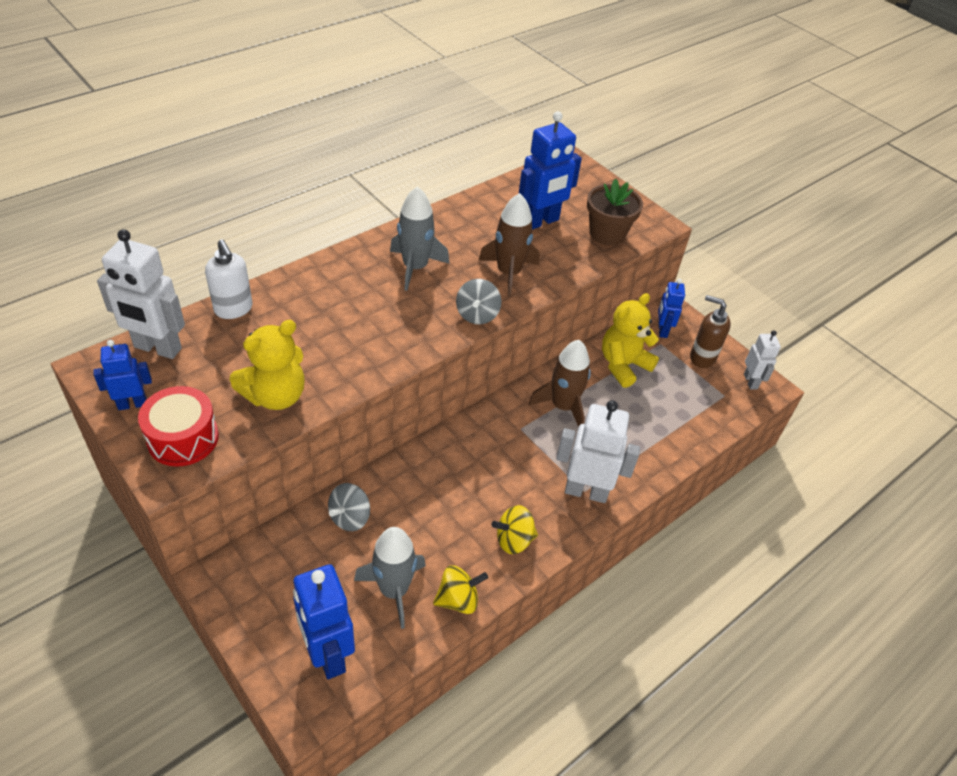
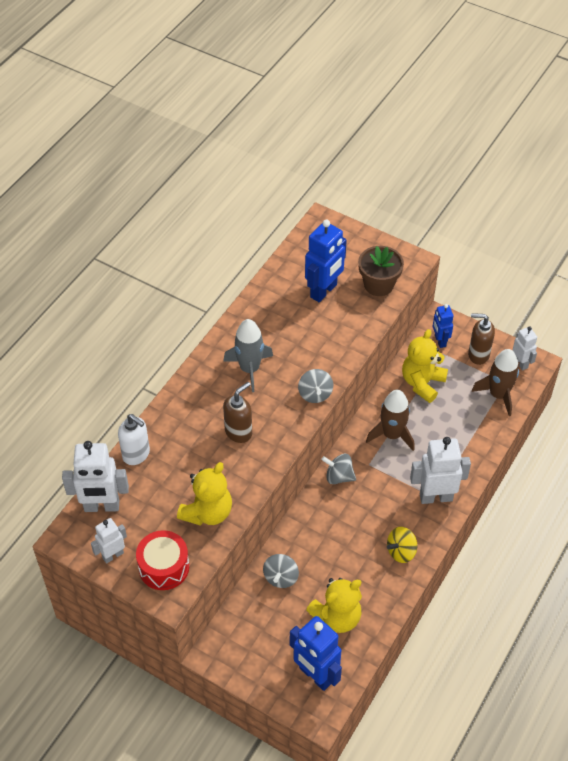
camera: 15 degrees left, 5 degrees up
(132, 404) = (113, 555): blue robot -> white robot
(365, 324) = (238, 432): none -> brown soap dispenser
(394, 590) = (337, 617): grey rocket -> yellow teddy bear
(458, 599) = (383, 607): yellow spinning top -> none
(478, 429) = (339, 476): none -> grey spinning top
(508, 273) = (321, 349): brown rocket -> brown rocket (498, 395)

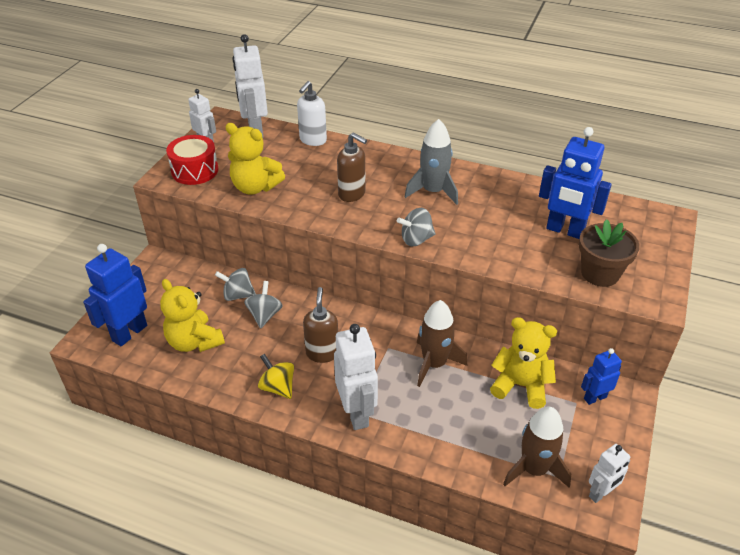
camera: 80 degrees right, 10 degrees down
(339, 476) = (366, 324): grey spinning top -> grey spinning top (264, 315)
(478, 355) = (592, 441): brown soap dispenser -> brown soap dispenser (322, 353)

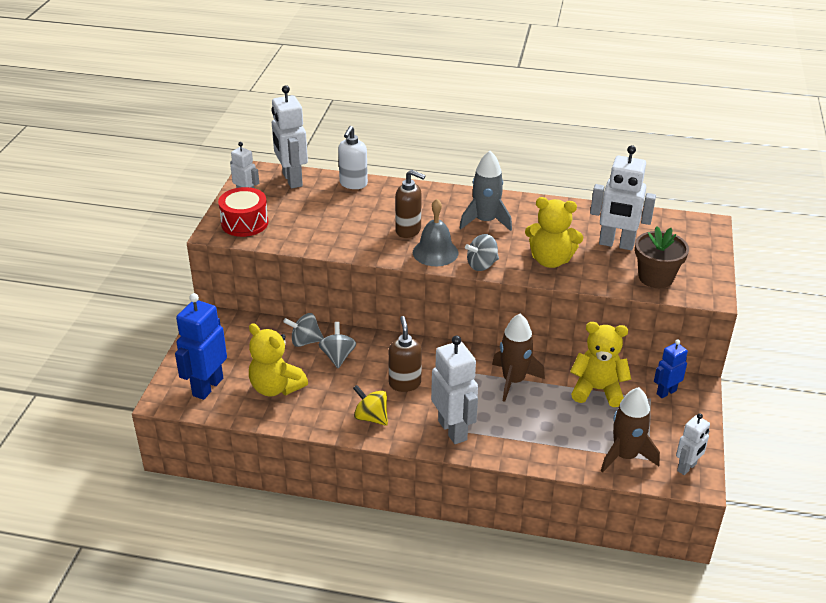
camera: 10 degrees left, 5 degrees down
(255, 187) = (311, 233): yellow teddy bear -> yellow teddy bear (550, 260)
(372, 220) = (435, 252): none -> grey bell
(565, 231) = (616, 244): blue robot -> white robot

